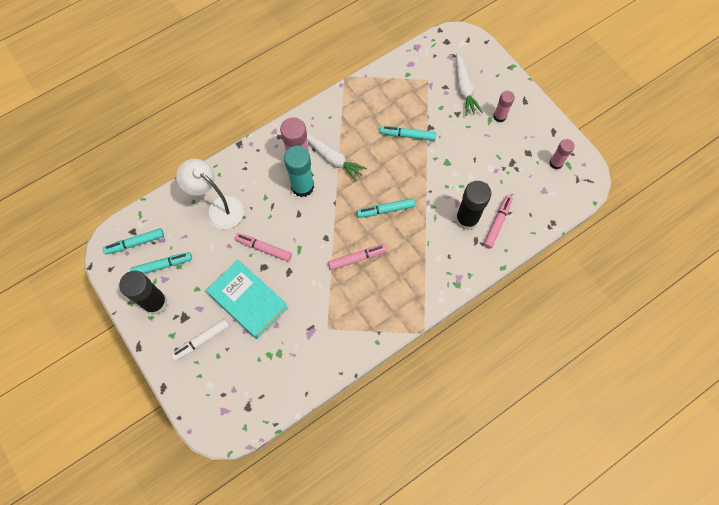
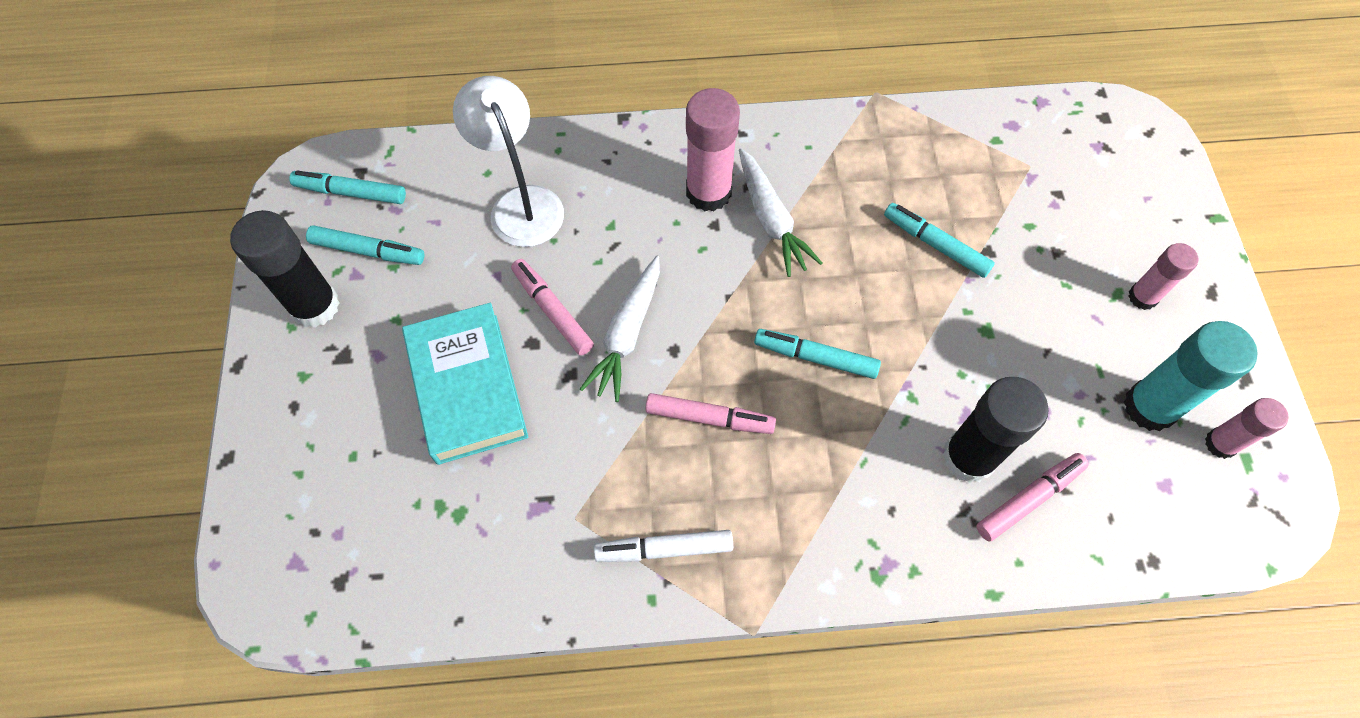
camera: 30 degrees right, 5 degrees down
(201, 340) = (344, 413): white marker -> white marker (664, 549)
(302, 186) = (687, 240): turquoise glue stick -> turquoise glue stick (1149, 407)
(464, 89) = (1095, 214): white carrot -> white carrot (627, 334)

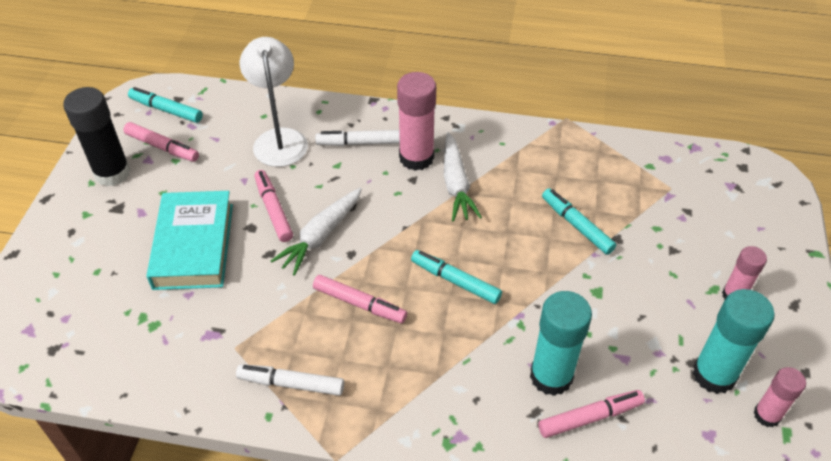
camera: 15 degrees right, 15 degrees down
(368, 251) = (162, 147): turquoise marker -> pink marker
(628, 187) = (359, 143): none -> white marker
(968, 457) = (551, 376): black glue stick -> turquoise glue stick

